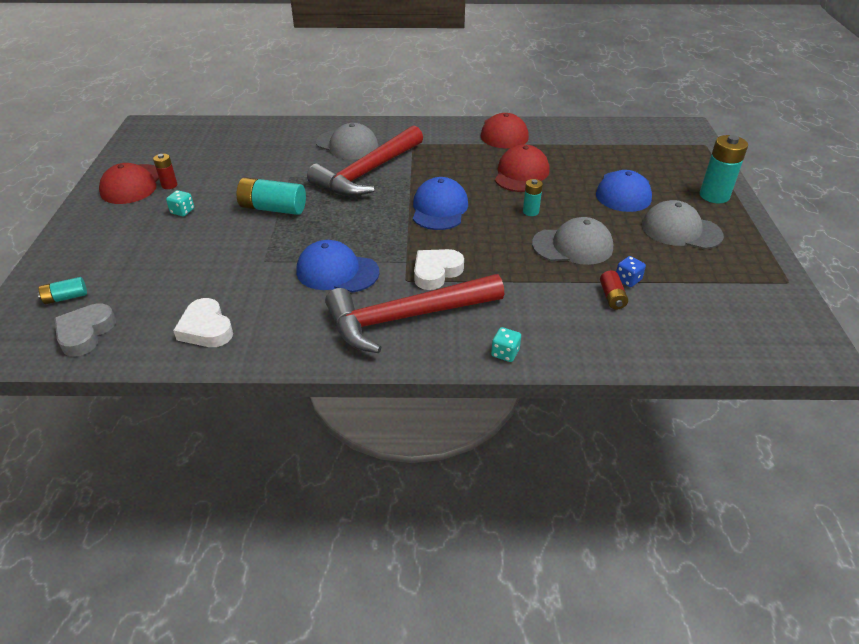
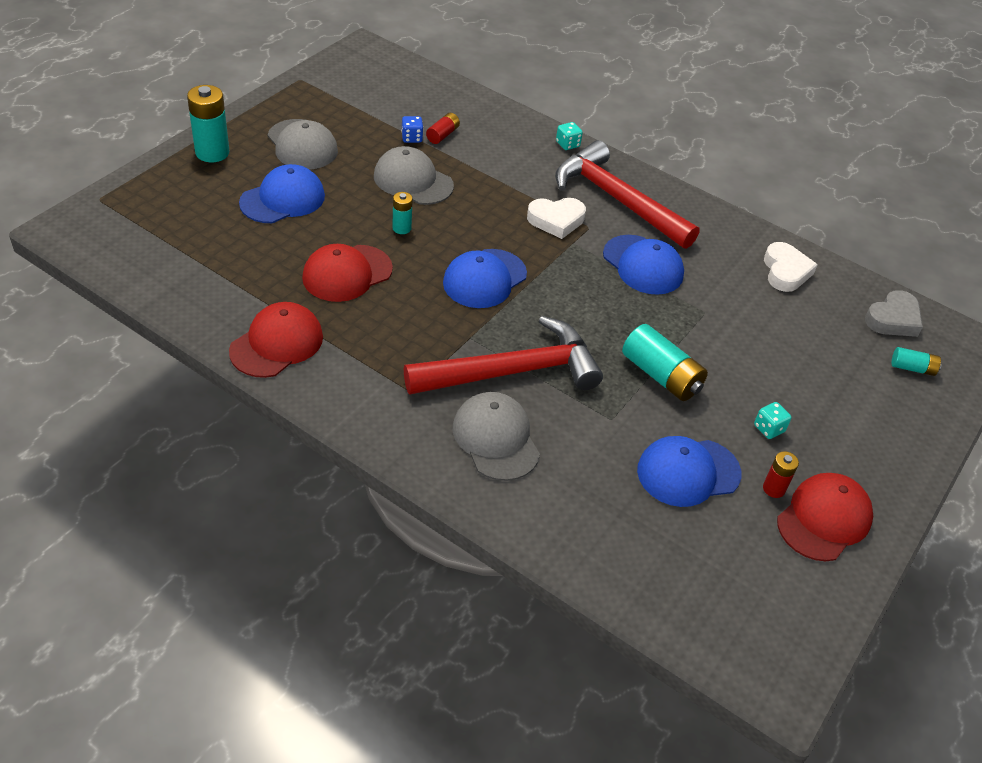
camera: 150 degrees left, 5 degrees up
(227, 172) = (688, 472): none -> blue cap
(405, 318) = (616, 199): red hammer -> red hammer turned 150 degrees counterclockwise

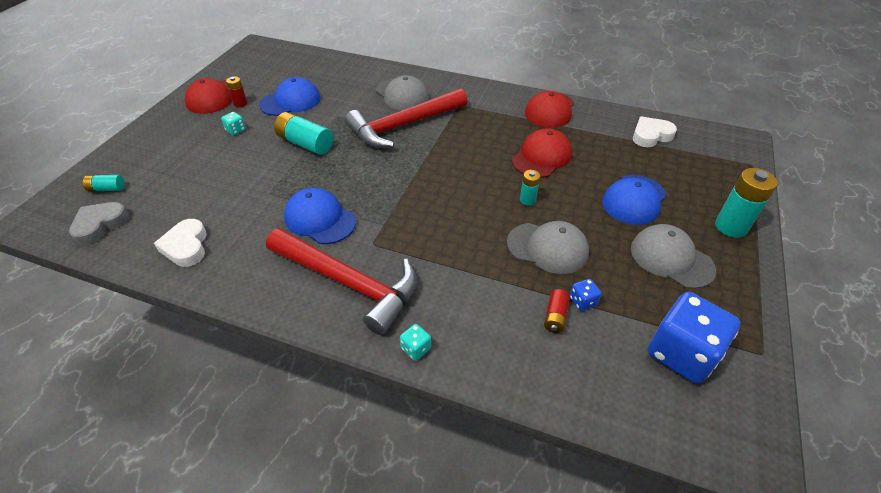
camera: 170 degrees right, 0 degrees up
(361, 94) = (681, 353): none -> blue dice
(484, 279) = (444, 176): blue cap -> none
(556, 220) = (403, 242): white heart -> white heart (651, 135)

